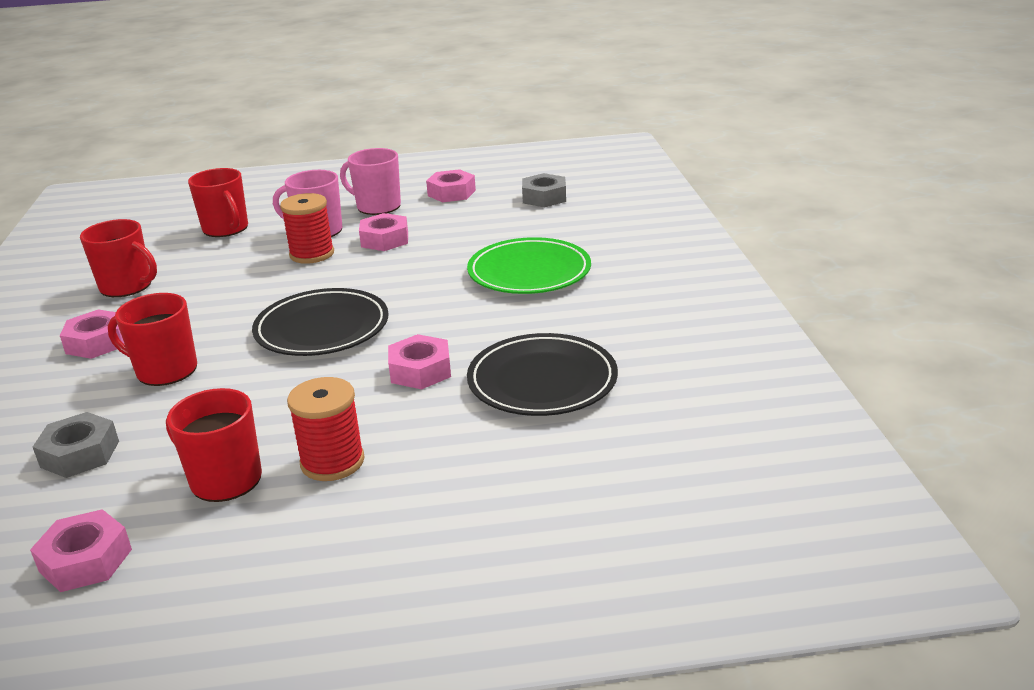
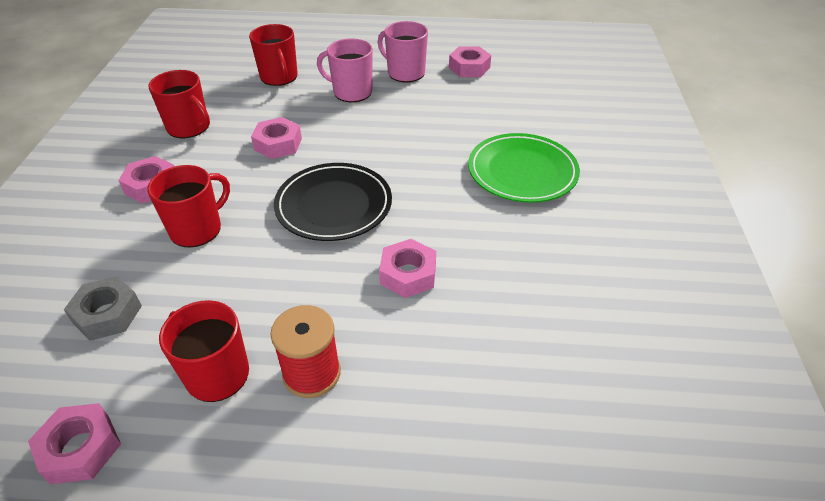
camera: 10 degrees right, 15 degrees up
(165, 370) = (197, 229): red mug -> red mug turned 105 degrees clockwise
(312, 254) = (341, 117): red spool -> none
(384, 240) = (404, 111): pink nut -> pink nut (278, 144)
(542, 381) = (515, 310): black plate -> none
(544, 197) = (547, 86): grey nut -> none

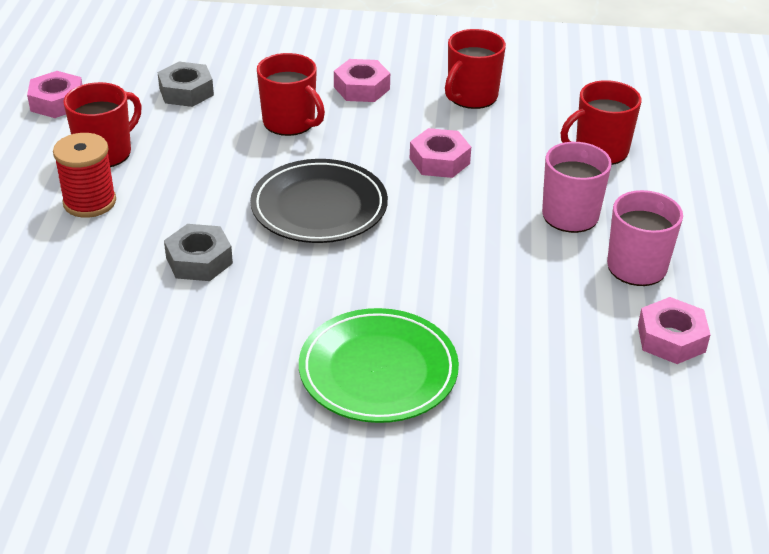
camera: 90 degrees right, 5 degrees down
(408, 274) = (199, 260): pink nut -> grey nut

